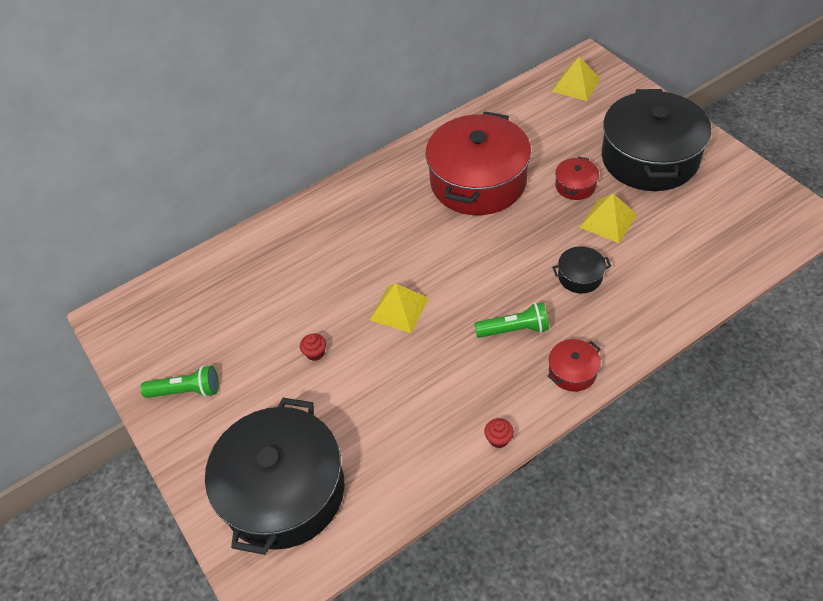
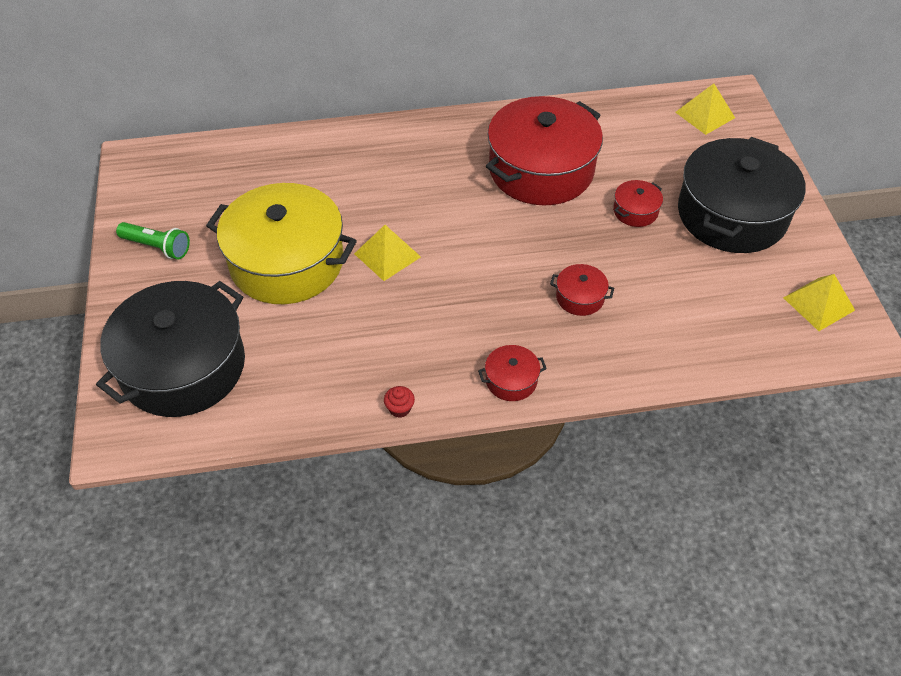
camera: 20 degrees right, 0 degrees up
(315, 353) = (287, 262): red cupcake -> yellow pot
(514, 329) = (482, 318): green flashlight -> none
(580, 276) = (580, 297): black pot -> red pot
(608, 221) = (645, 257): yellow pyramid -> yellow pyramid (818, 303)

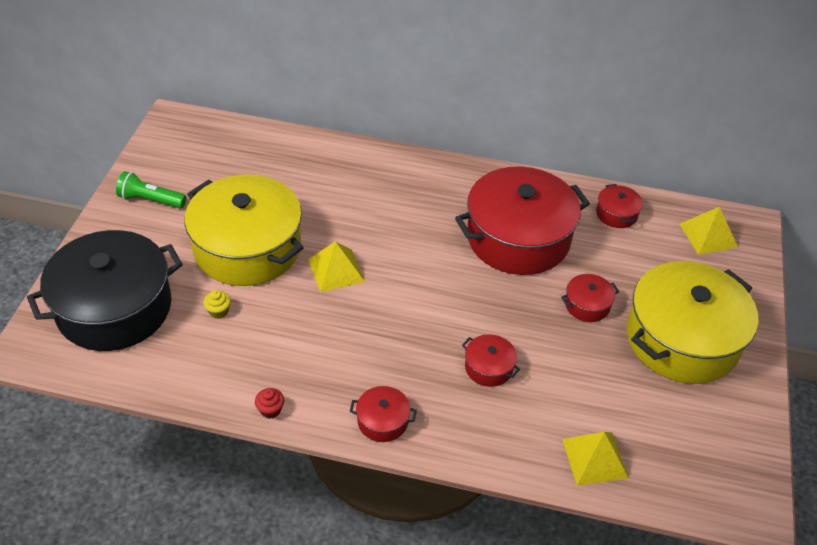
camera: 20 degrees right, 5 degrees down
(157, 247) = (150, 200): green flashlight -> green flashlight turned 150 degrees clockwise
(293, 333) = (219, 311): none -> yellow cupcake
(616, 120) = (616, 214): none -> red pot
(731, 214) = (682, 339): black pot -> yellow pot
(818, 303) = (724, 456): yellow pyramid -> yellow pyramid (594, 458)

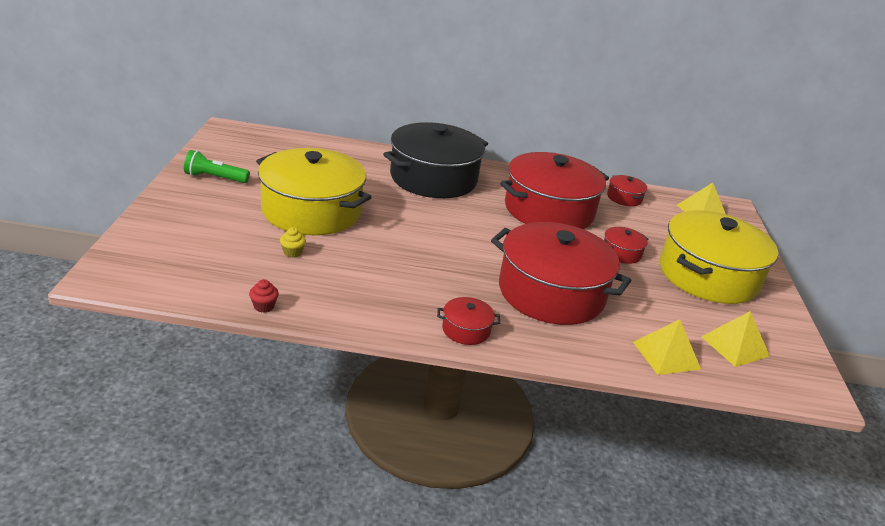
camera: 10 degrees left, 15 degrees down
(114, 308) = (189, 248): black pot -> black pot (433, 178)
(270, 410) = (357, 322): red cupcake -> red cupcake (264, 306)
(336, 270) = (396, 227): yellow pyramid -> yellow pyramid (734, 346)
(489, 367) = (551, 293): red pot -> red pot, size x2.42

